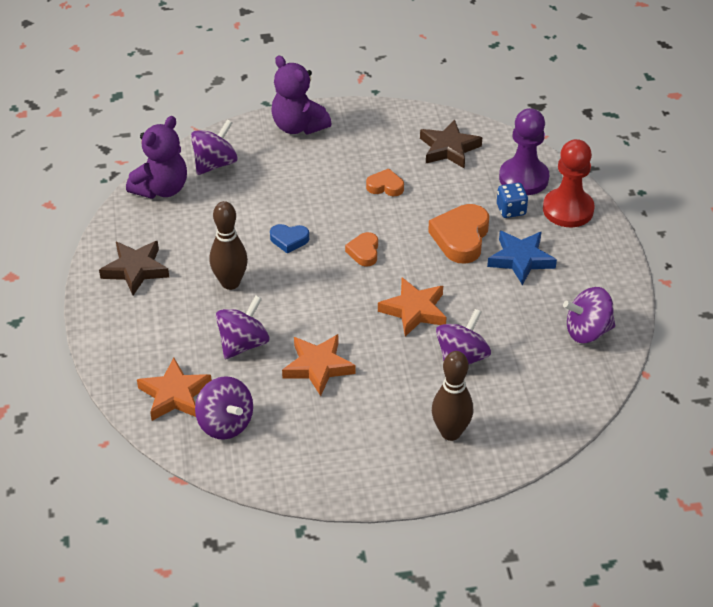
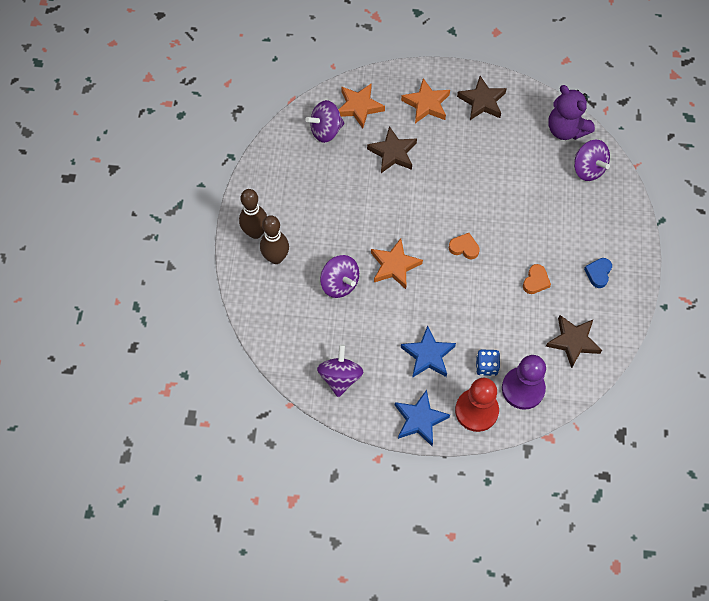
camera: 105 degrees right, 20 degrees up
(230, 283) = (454, 156): brown bowling pin -> brown bowling pin (255, 232)
(243, 344) = (393, 153): purple spinning top -> brown star
(289, 240) = (489, 201): blue heart -> blue heart (598, 273)
(298, 126) = (624, 235): purple teddy bear -> none
(318, 367) = (358, 193): orange star -> orange star (426, 104)
(461, 238) = (463, 319): orange heart -> none
(603, 253) = (420, 420): none -> blue star

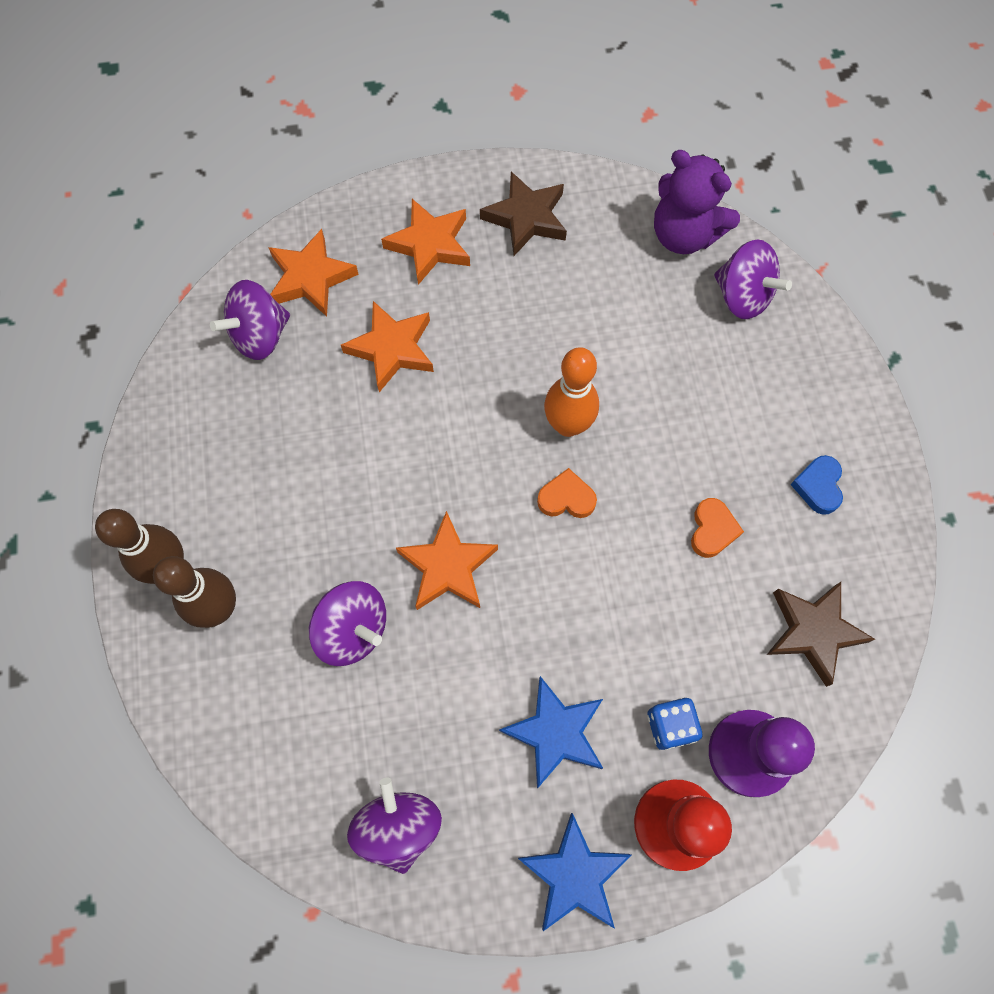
camera: 15 degrees left, 5 degrees up
(393, 153) = (392, 349): brown star -> orange star
(475, 212) = (568, 425): none -> orange bowling pin

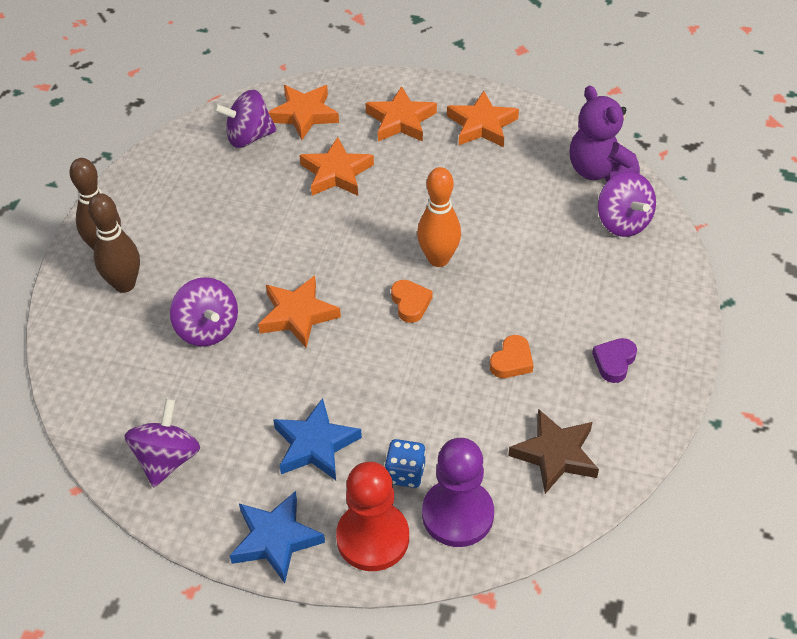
camera: 25 degrees right, 20 degrees down
(526, 218) = (482, 125): brown star -> orange star
(566, 498) = (410, 303): orange heart -> orange heart turned 45 degrees clockwise
(818, 486) = (614, 362): blue heart -> purple heart

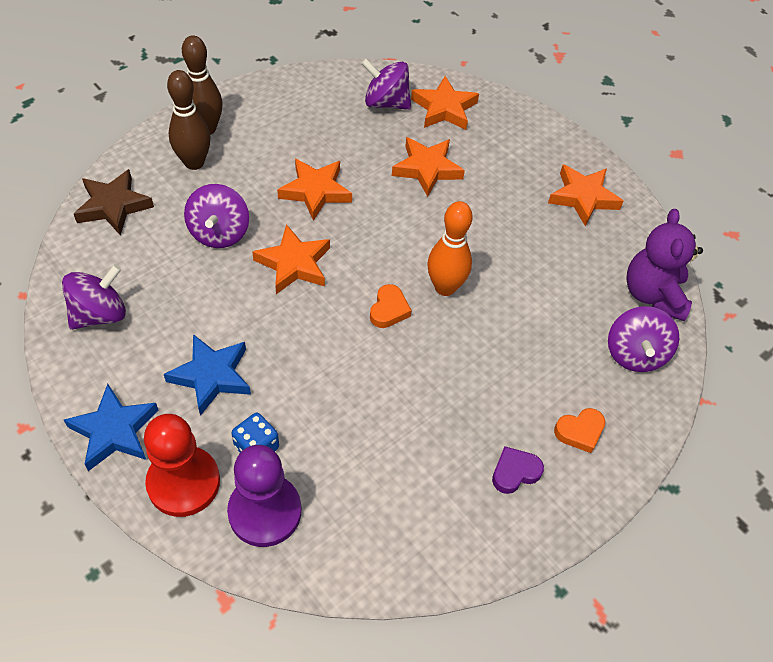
camera: 30 degrees right, 5 degrees up
(401, 120) = (518, 156): orange star -> orange star (315, 191)
(512, 361) = (427, 412): orange heart -> orange heart (579, 432)
(555, 454) = (390, 518): brown star -> brown star (113, 206)

